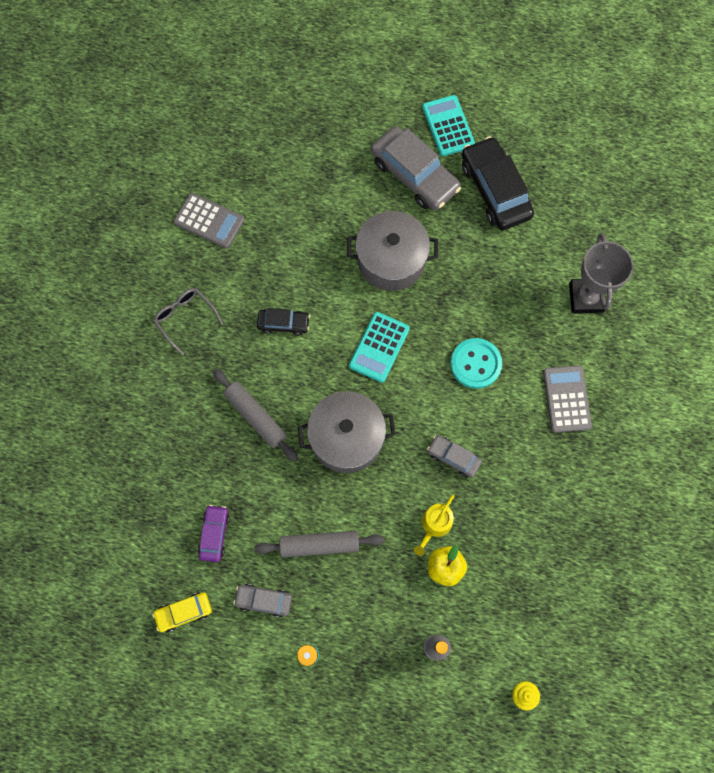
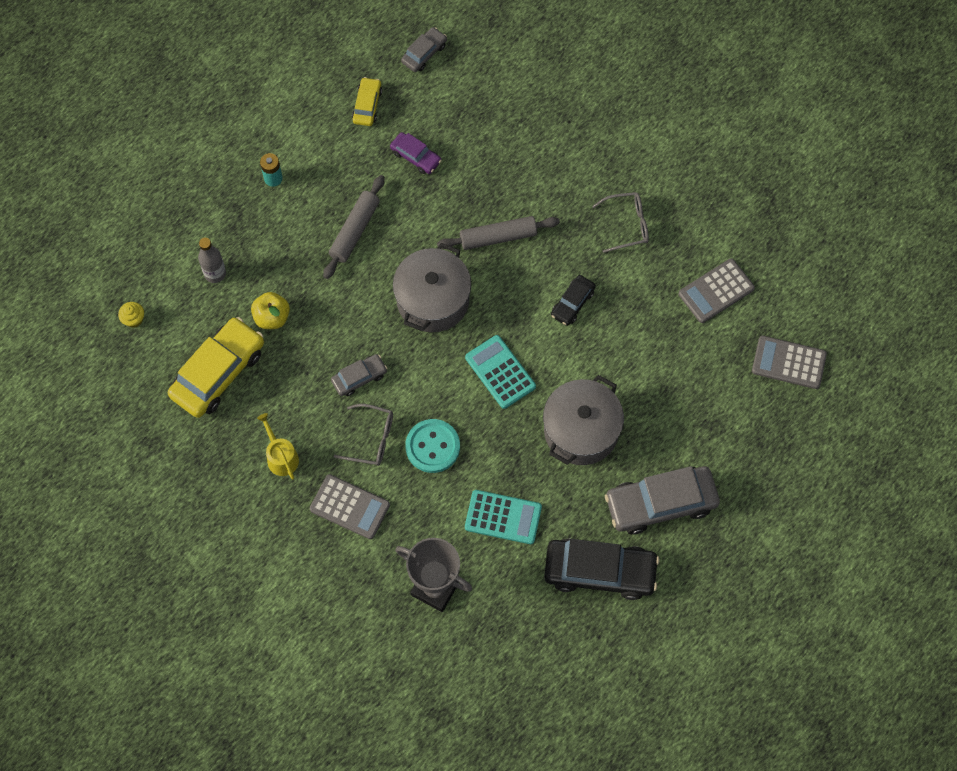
camera: 120 degrees right, 5 degrees down
(242, 141) = (788, 363): none -> grey calculator
(264, 600) = (337, 167): grey car -> grey car (424, 53)
(434, 525) = (312, 329): yellow watering can -> yellow watering can (281, 457)
(448, 126) = (698, 568): turquoise calculator -> turquoise calculator (503, 517)
(500, 416) = (371, 439): none -> grey glasses
(524, 582) = (218, 372): none -> yellow car

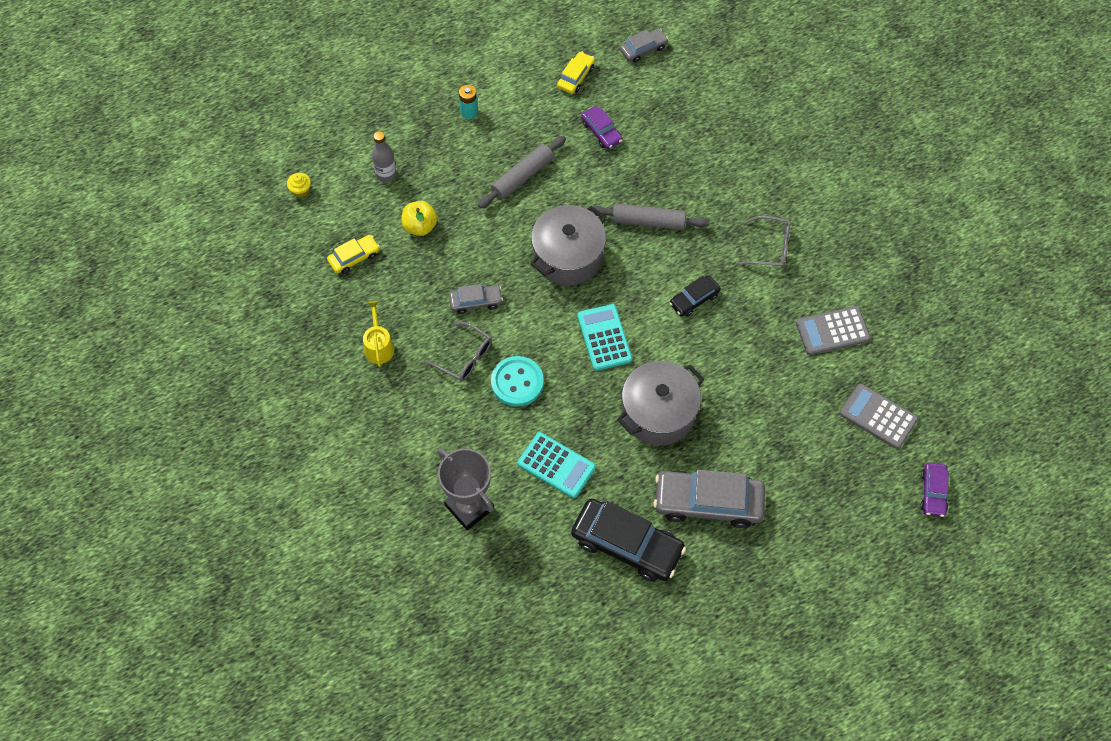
camera: 20 degrees right, 5 degrees down
(218, 372) = (354, 257): yellow car -> yellow car, size x0.52
(350, 507) = (421, 409): grey calculator -> none
(864, 420) = (933, 492): none -> purple car

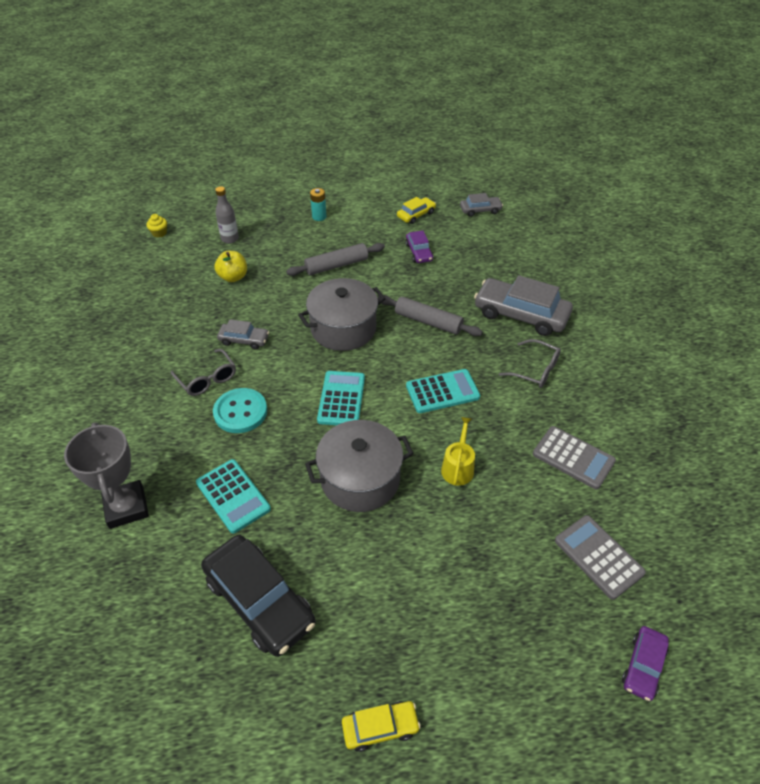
camera: 20 degrees right, 15 degrees down
(354, 257) = (167, 284): yellow car -> yellow car (380, 728)
(379, 346) = (141, 350): yellow watering can -> yellow watering can (458, 467)
(694, 299) = (442, 391): black car -> turquoise calculator
(708, 502) = (369, 586): grey car -> grey car (521, 314)
(832, 331) = (573, 457): grey calculator -> grey calculator turned 150 degrees counterclockwise

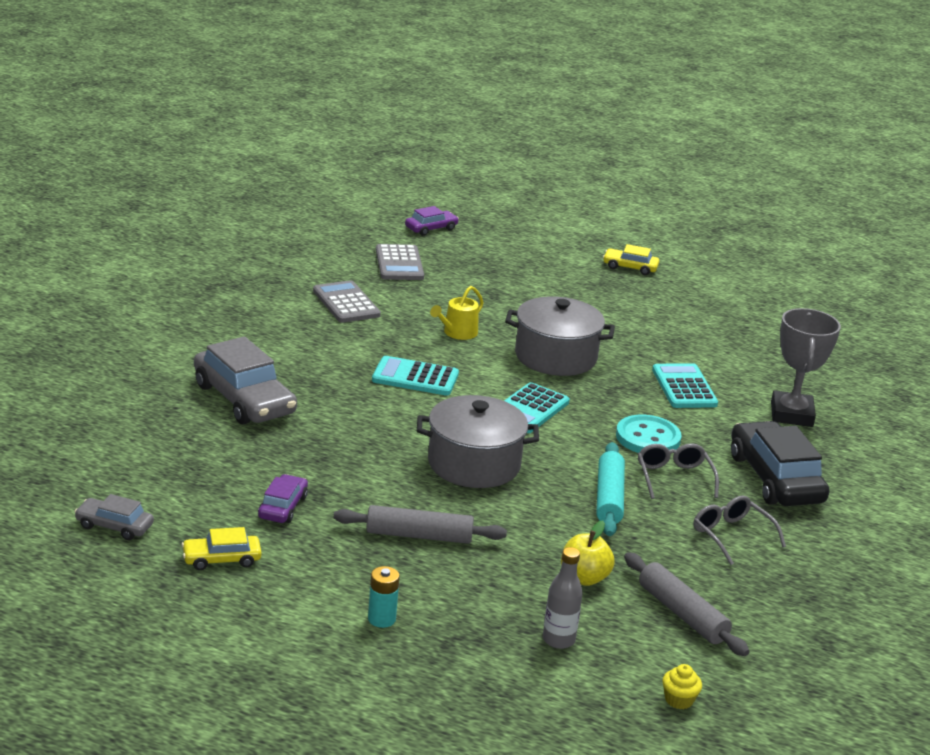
camera: 155 degrees left, 20 degrees down
(244, 340) = (609, 498): grey car -> turquoise rolling pin
(259, 601) = (687, 332): black car -> black car (775, 478)
(428, 321) = (362, 433): grey rolling pin -> grey rolling pin (682, 614)
(535, 370) = (297, 357): grey glasses -> grey glasses (731, 536)

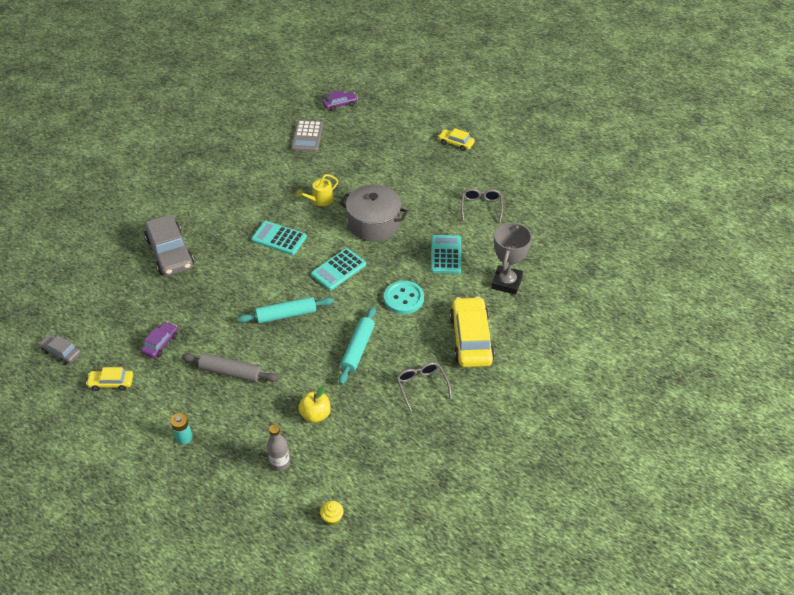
camera: 15 degrees right, 20 degrees up
(346, 303) = (261, 171): grey calculator -> none
(474, 464) = (286, 315): grey pot -> turquoise rolling pin
(674, 478) = (406, 334): grey glasses -> grey glasses (481, 207)
(682, 614) = (363, 449): grey rolling pin -> none
(775, 478) = (471, 339): black car -> yellow car

